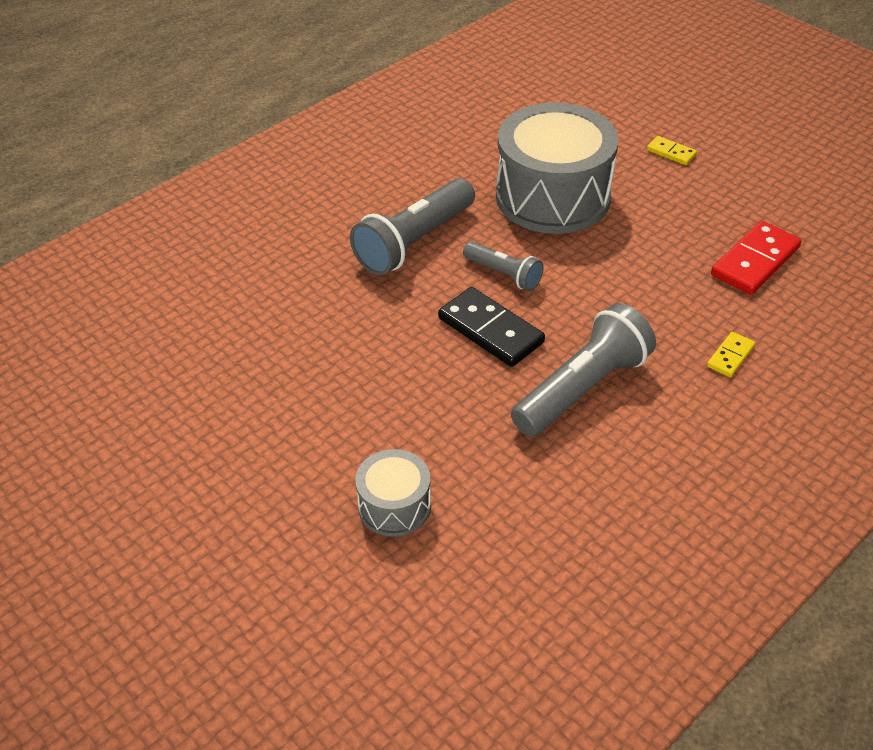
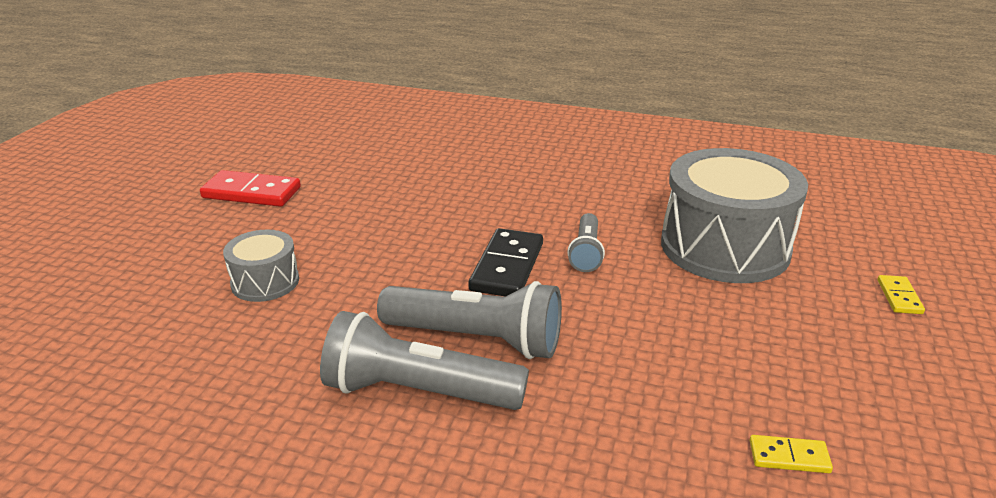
camera: 60 degrees right, 15 degrees down
(414, 242) = (577, 201): grey flashlight -> grey flashlight (419, 392)
(730, 356) = (617, 431): yellow domino -> yellow domino (789, 457)
(755, 261) = (802, 409): red domino -> red domino (252, 193)

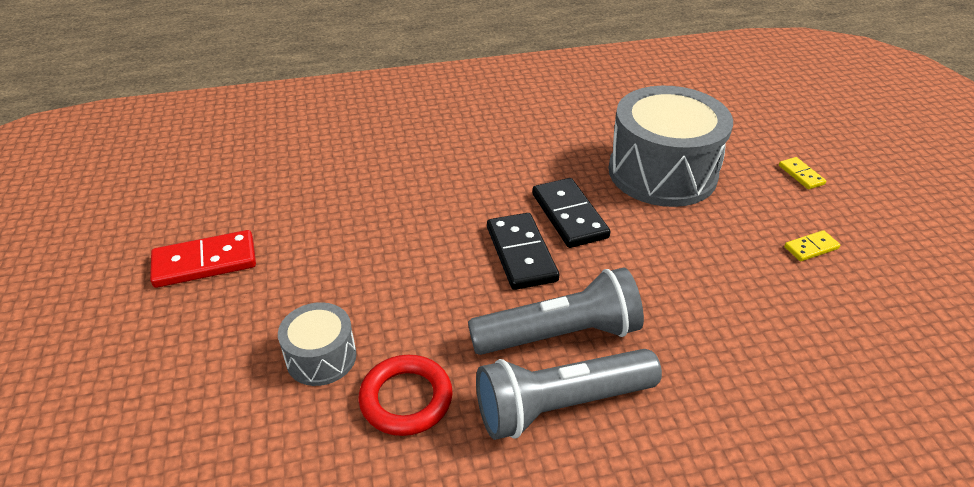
camera: 30 degrees left, 10 degrees up
(296, 334) = (406, 399): none -> red ring
(586, 252) = (569, 215): grey flashlight -> black domino
(789, 457) = (840, 336): yellow domino -> yellow domino (811, 248)

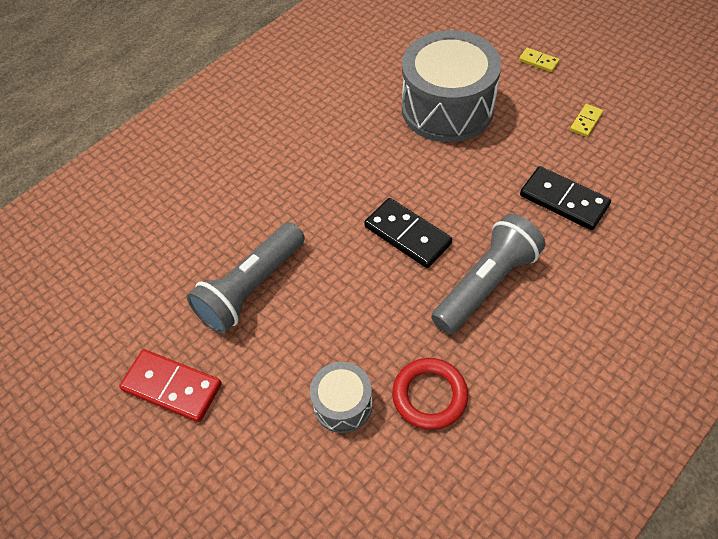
camera: 30 degrees left, 15 degrees up
(205, 262) = (172, 387): red domino -> red domino turned 75 degrees clockwise
(560, 405) = (528, 335): grey flashlight -> grey flashlight (251, 288)
(569, 215) = (414, 182): black domino -> black domino (564, 200)

